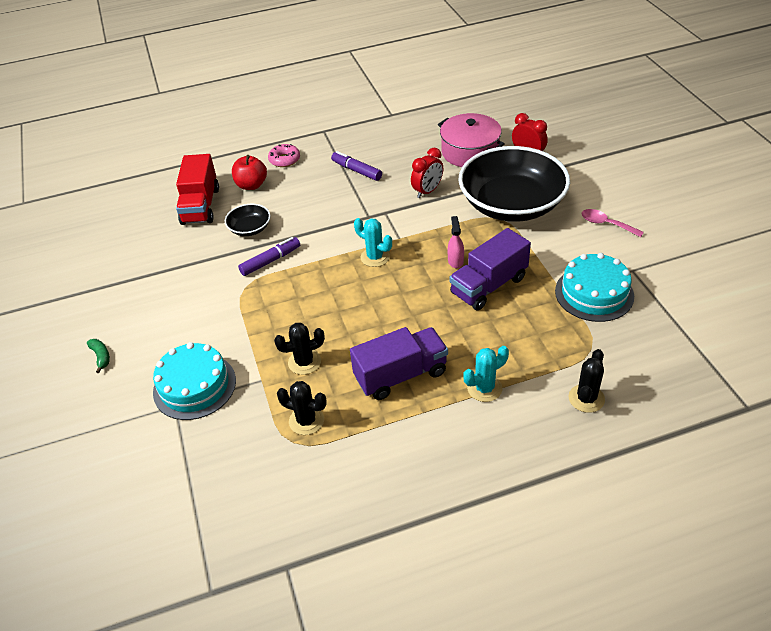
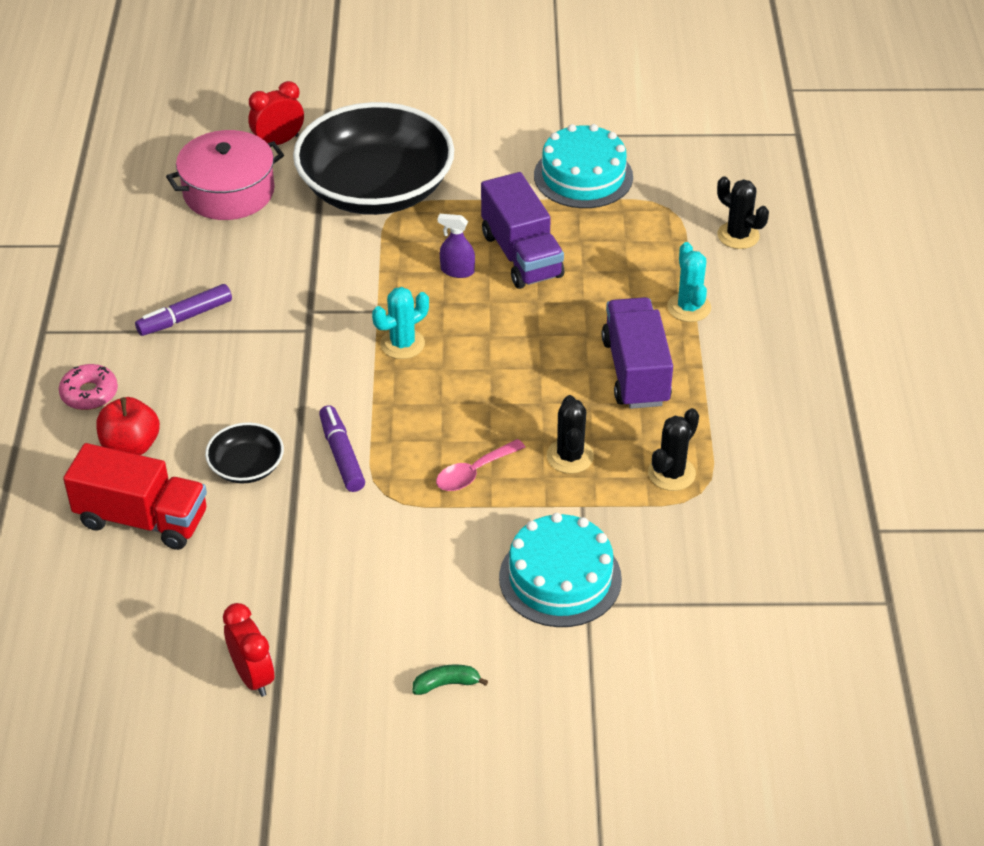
camera: 75 degrees left, 0 degrees up
(427, 191) = (291, 257): red clock -> red clock (253, 676)
(455, 261) = (457, 271): pink spray bottle -> purple spray bottle
(606, 224) = (469, 125): pink spoon -> pink spoon (474, 472)

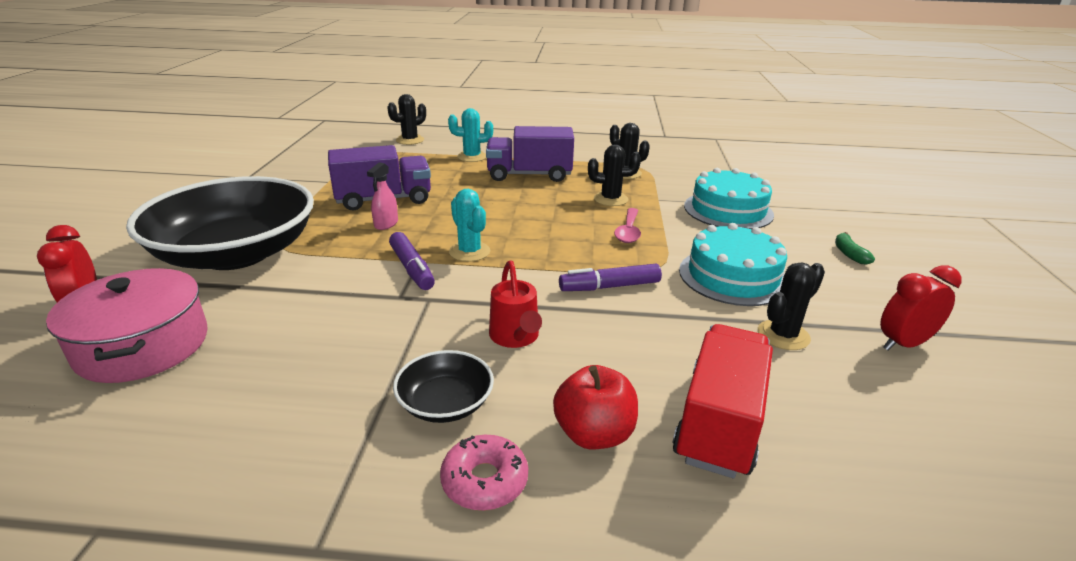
camera: 85 degrees left, 15 degrees down
(185, 317) = (365, 385): purple marker -> purple marker (412, 268)
(246, 466) = (626, 342): black bowl -> black bowl (445, 403)
(249, 393) = (516, 338): none -> red watering can
(263, 582) = (783, 335): none -> black cactus
(457, 271) = (386, 224): purple spray bottle -> pink spray bottle
(474, 472) = (628, 231): pink spoon -> pink spoon turned 45 degrees clockwise
(583, 176) = (307, 174): turquoise cake -> turquoise cake (733, 276)

